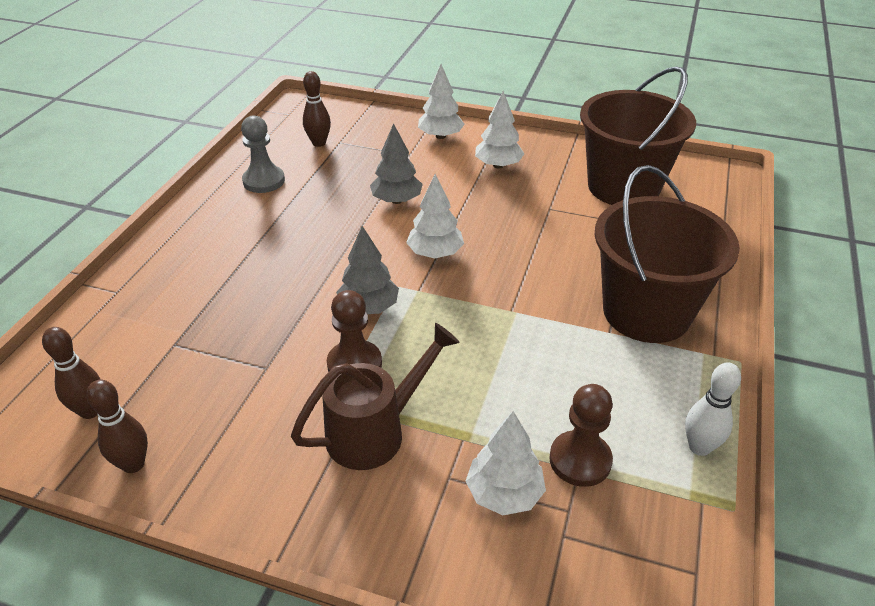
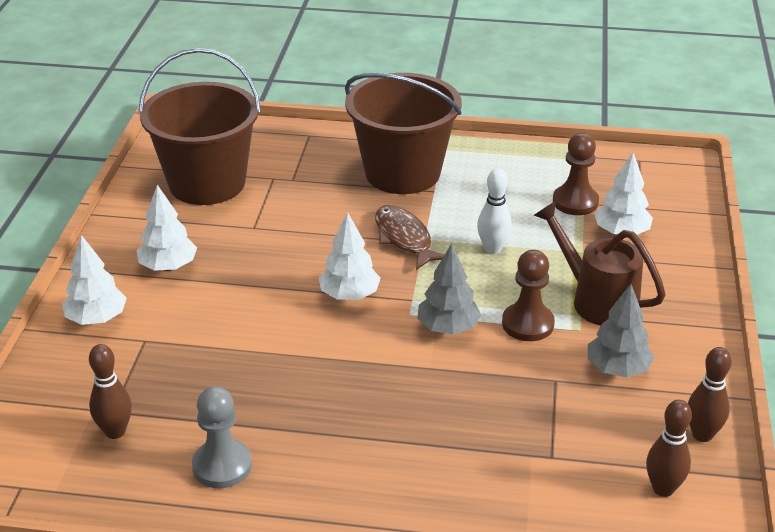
camera: 100 degrees left, 5 degrees down
(397, 200) = (253, 336): grey tree -> grey tree (617, 369)
(518, 298) = (404, 238): none -> brown fish
(699, 447) = (539, 155): white bowling pin -> white bowling pin (492, 249)

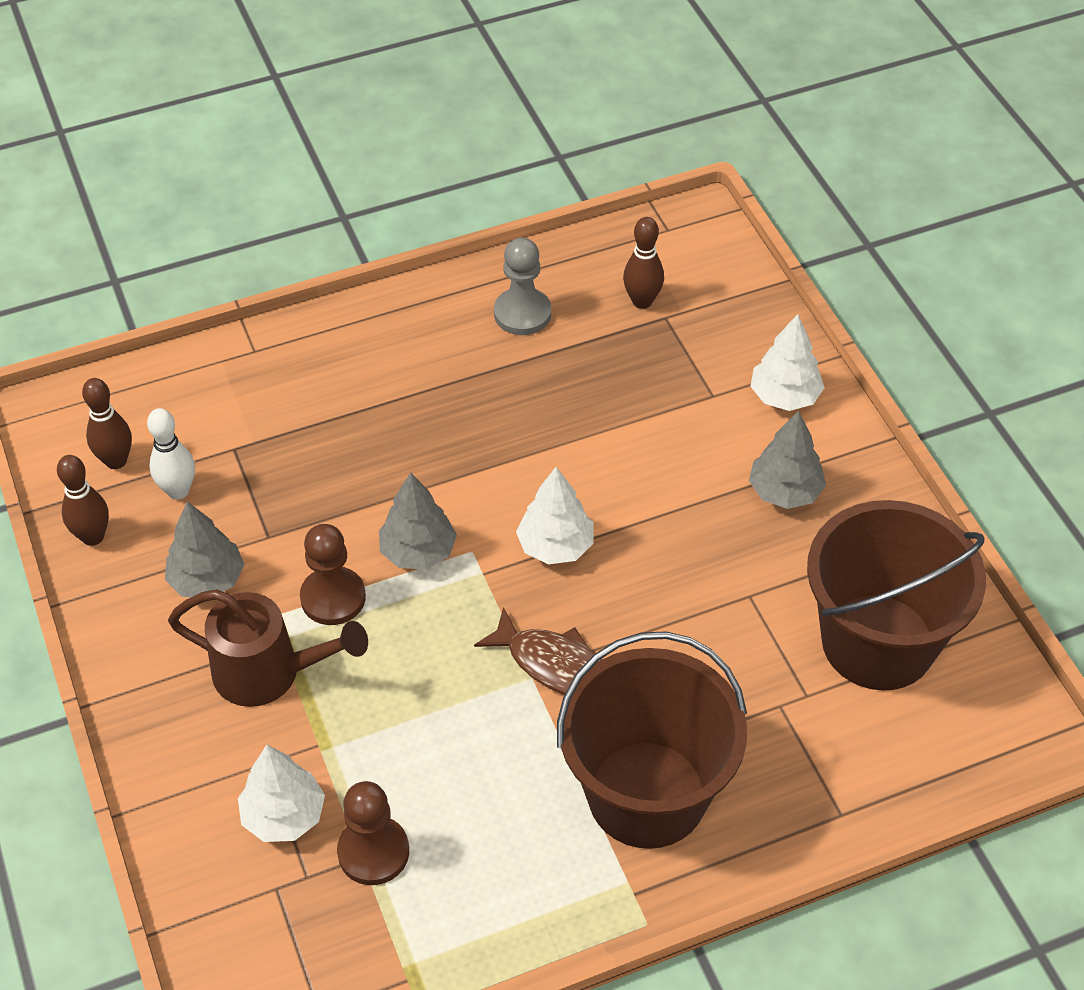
camera: 150 degrees right, 15 degrees up
(168, 266) = (785, 492): white tree -> grey tree
(492, 249) = (436, 700): white bowling pin -> white bowling pin (178, 491)

